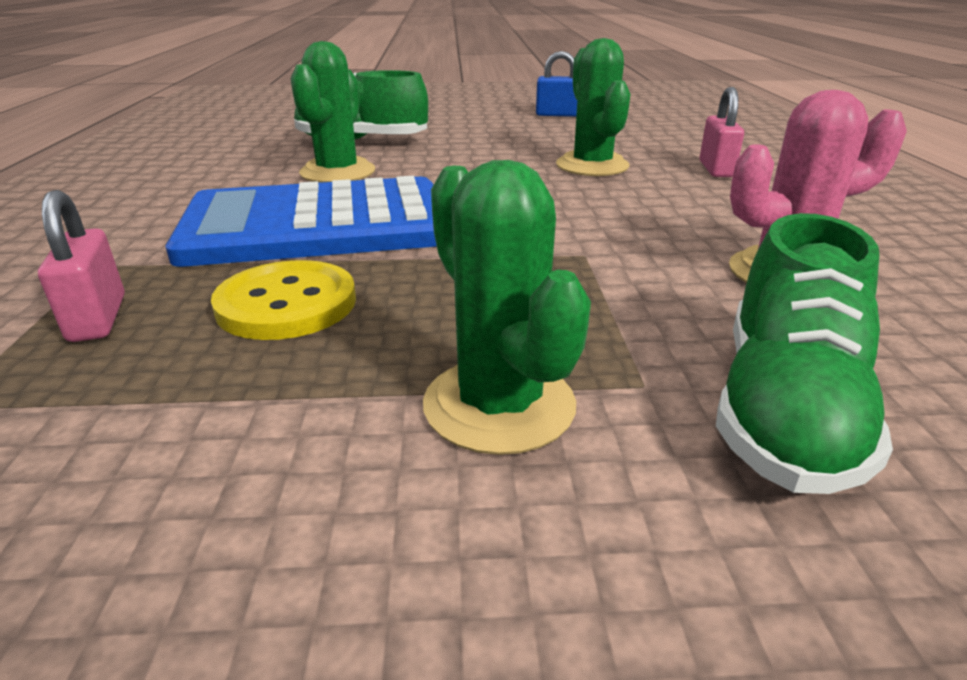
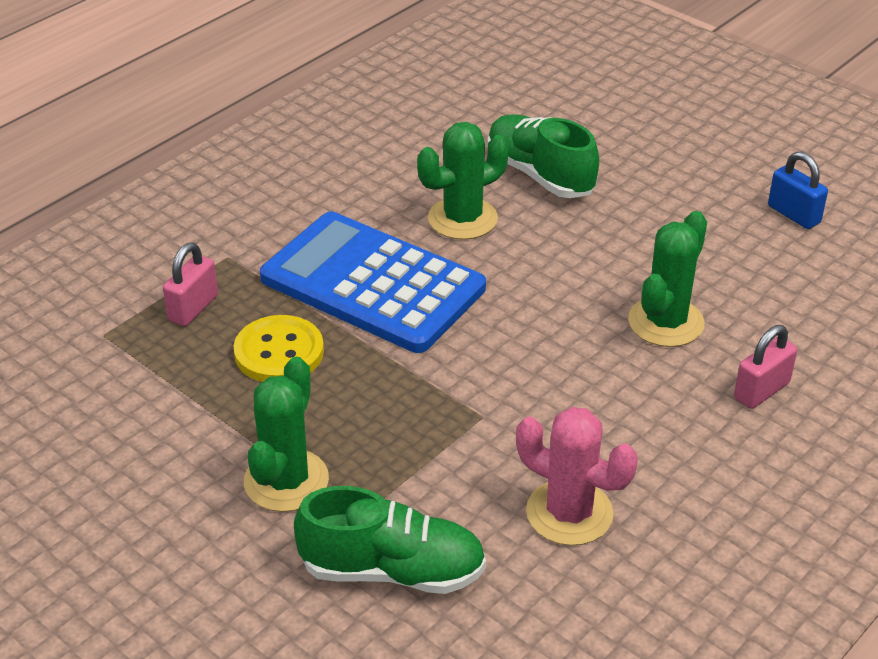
camera: 45 degrees right, 10 degrees up
(783, 409) = (392, 571): green shoe -> green shoe turned 150 degrees counterclockwise

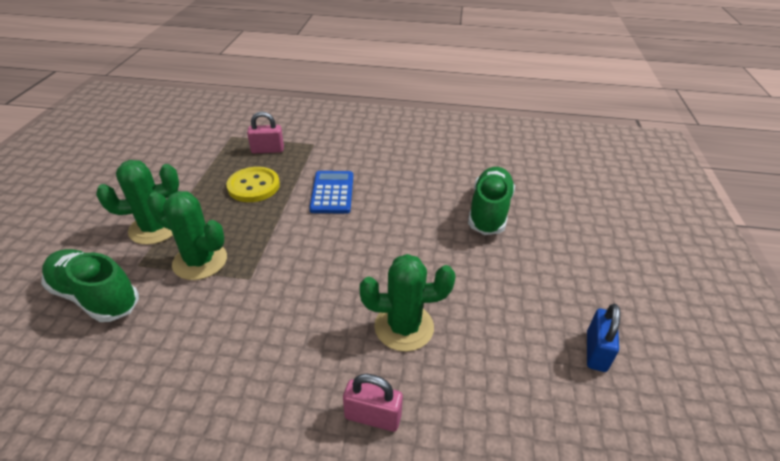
camera: 55 degrees right, 0 degrees up
(372, 283) = (332, 192): blue calculator -> blue calculator, size x0.52
(392, 571) = (96, 296): green shoe -> green shoe turned 150 degrees clockwise
(462, 219) = (417, 200): green cactus -> green cactus (200, 261)
(569, 513) = (178, 356): pink cactus -> none

